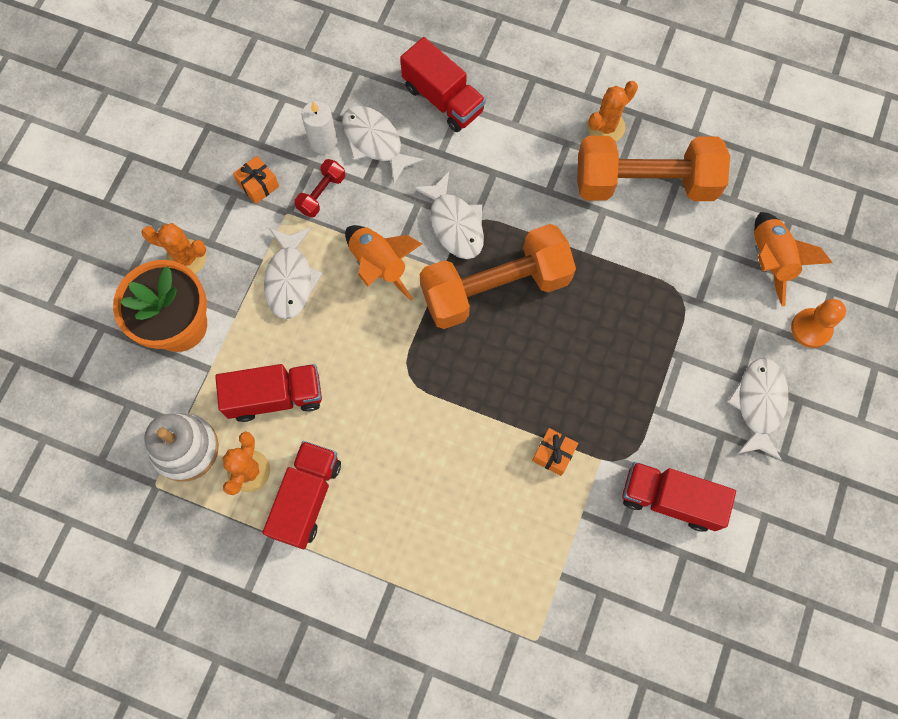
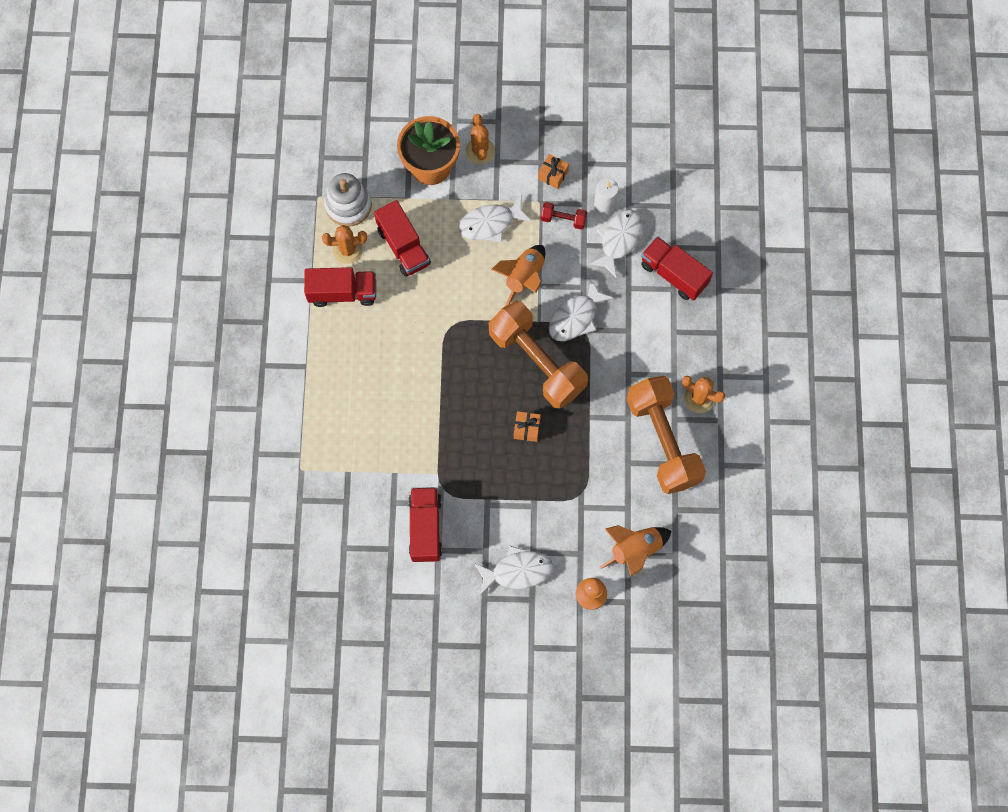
camera: 70 degrees right, 0 degrees up
(443, 99) = (673, 274): red truck -> red truck turned 105 degrees clockwise
(553, 454) = (429, 440): orange gift -> orange gift (526, 429)

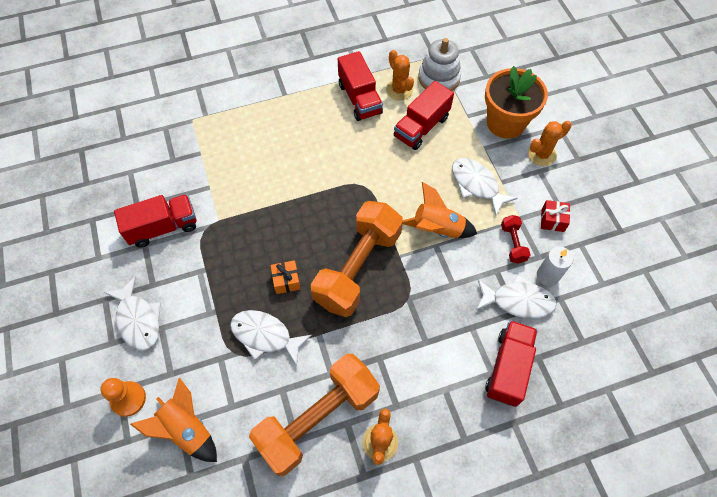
camera: 70 degrees right, 10 degrees down
(553, 175) = (552, 220): orange gift -> red gift
(575, 317) = (418, 287): white fish -> white fish (265, 336)

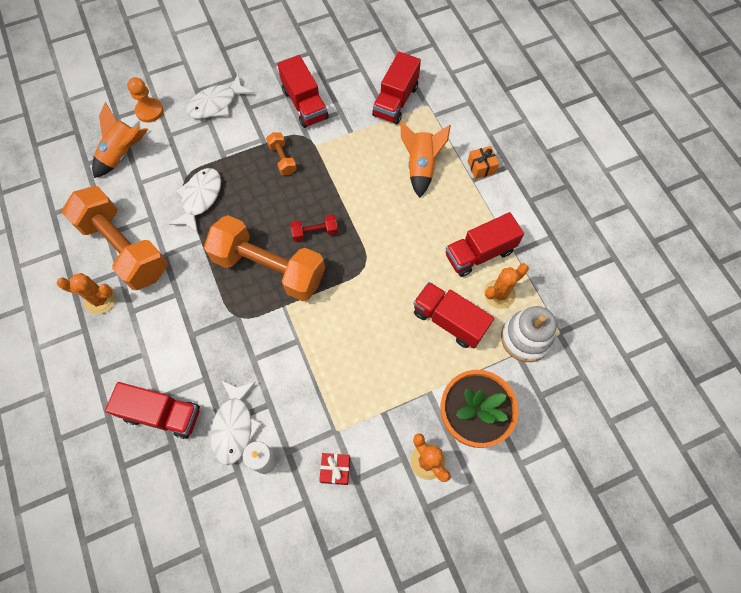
camera: 85 degrees right, 5 degrees up
(180, 145) = (395, 101): none -> red truck
(229, 251) = (282, 159): none -> orange dumbbell
(286, 281) = (254, 208): orange gift -> orange gift (481, 167)
(437, 229) = (316, 341): orange rocket -> orange rocket (421, 166)
(476, 185) = (376, 383): white fish -> none
(513, 243) = (303, 422): red dumbbell -> red dumbbell (315, 232)

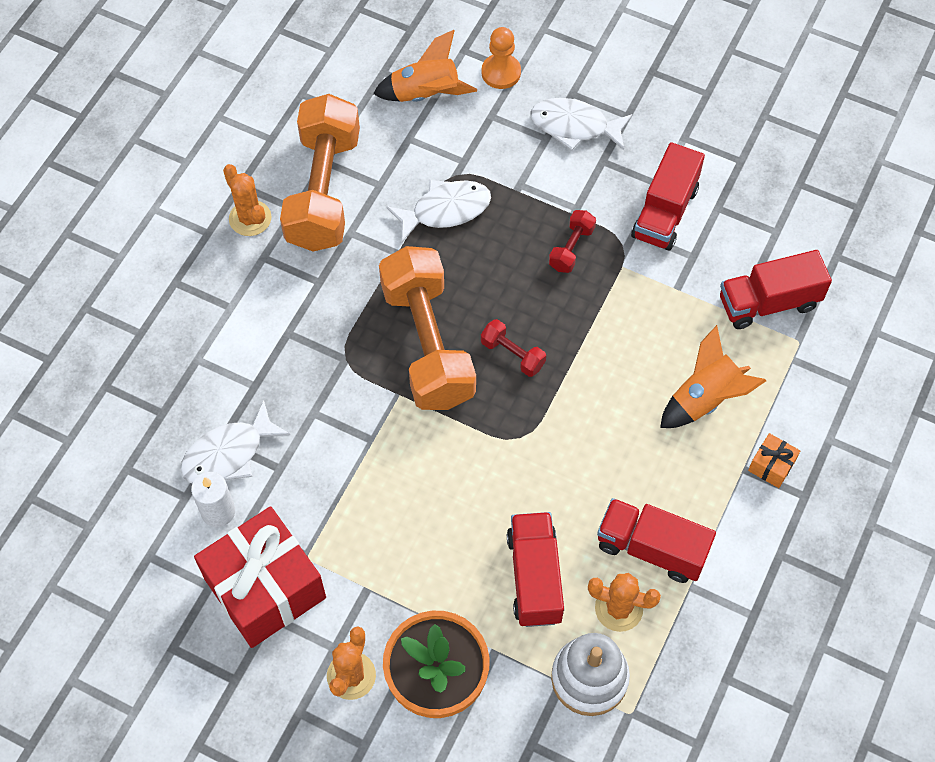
camera: 50 degrees right, 5 degrees down
(162, 414) = (185, 377): red truck -> none
(282, 159) = (571, 248): orange dumbbell -> red dumbbell
(335, 470) = (265, 588): red gift -> red gift, size x2.43

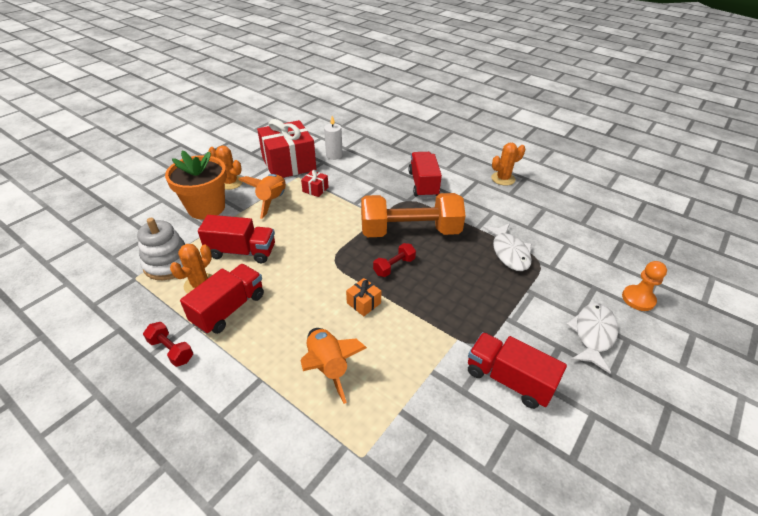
camera: 100 degrees right, 20 degrees down
(228, 454) = (363, 160): white fish -> none
(323, 190) = (523, 205): orange dumbbell -> none
(343, 514) = (315, 189): none -> red gift
(426, 94) = (607, 257): orange rocket -> orange rocket (272, 201)
(571, 248) = (475, 311): red dumbbell -> red dumbbell (171, 350)
(768, 302) = (407, 440): red truck -> red truck (423, 184)
(771, 466) = (254, 399): orange gift -> orange gift (363, 303)

